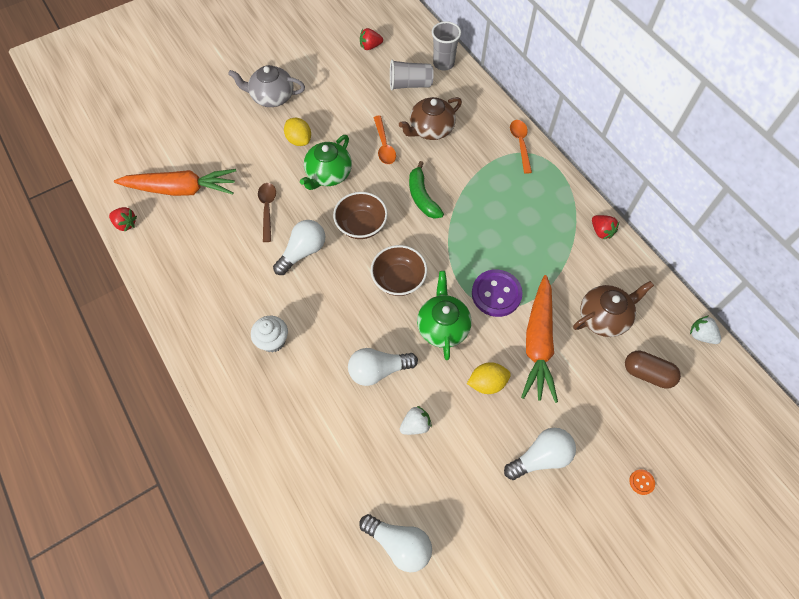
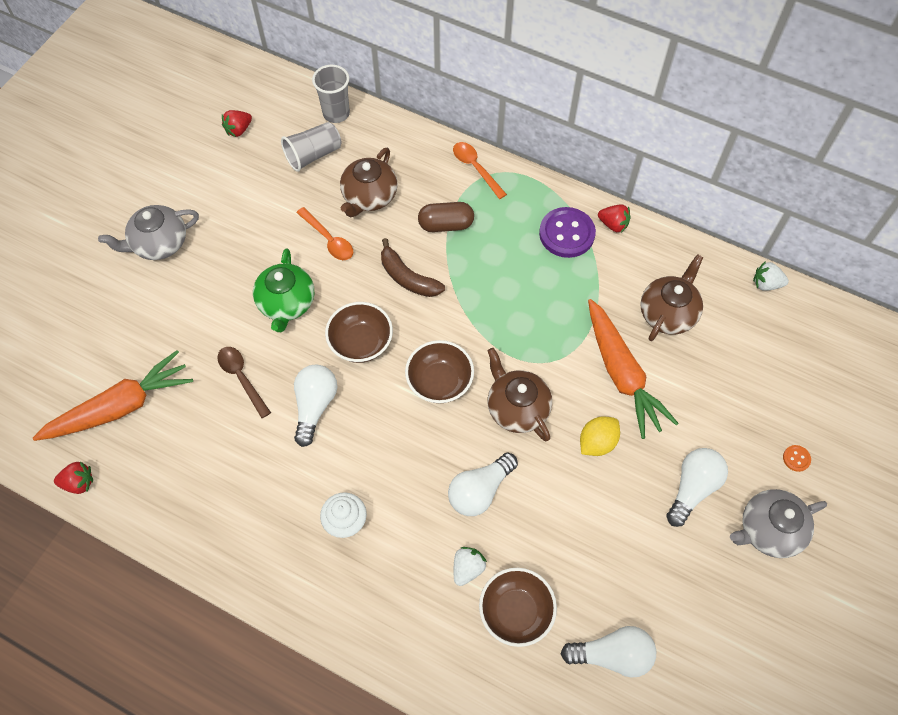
camera: 30 degrees left, 0 degrees up
(299, 140) = (226, 279): yellow lemon -> none
(349, 470) = (516, 611): none -> brown bowl
(415, 425) = (553, 526): white strawberry -> white strawberry (467, 568)
(422, 197) = (408, 278): green banana -> brown banana
(443, 326) = (517, 408): green teapot -> brown teapot
(496, 294) = (549, 344): purple button -> purple button (566, 234)
(583, 524) = (768, 530): none -> grey teapot
(647, 373) = (740, 349): brown capsule -> brown capsule (446, 225)

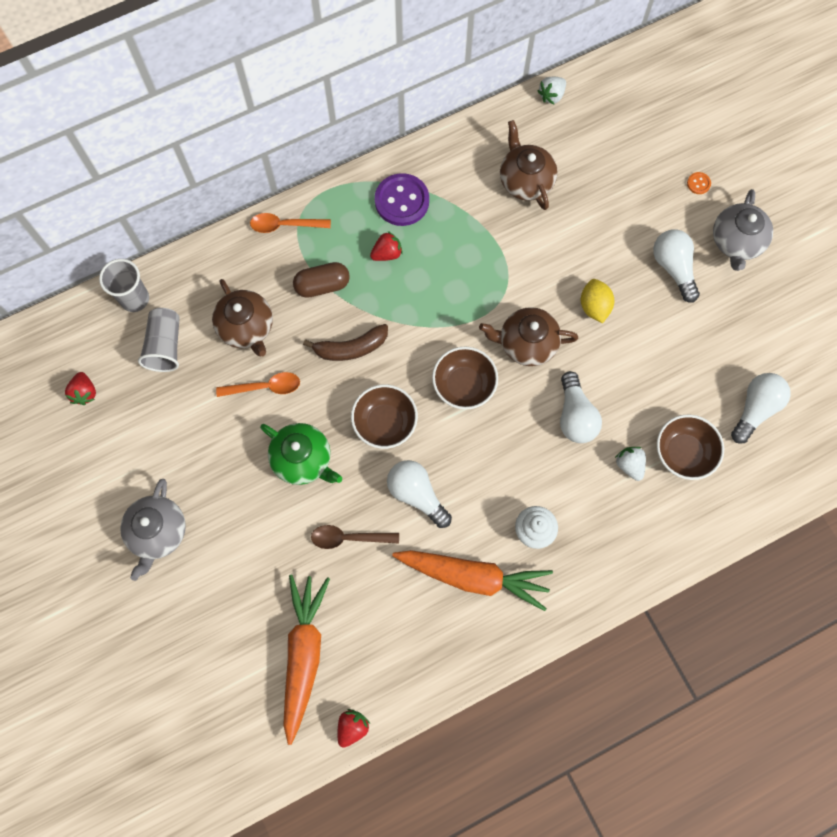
camera: 55 degrees left, 10 degrees up
(446, 225) = (322, 285): brown capsule -> brown capsule turned 45 degrees clockwise
(613, 224) = (419, 161): red strawberry -> red strawberry (387, 253)
(622, 374) = (552, 249): orange carrot -> orange carrot (474, 577)

